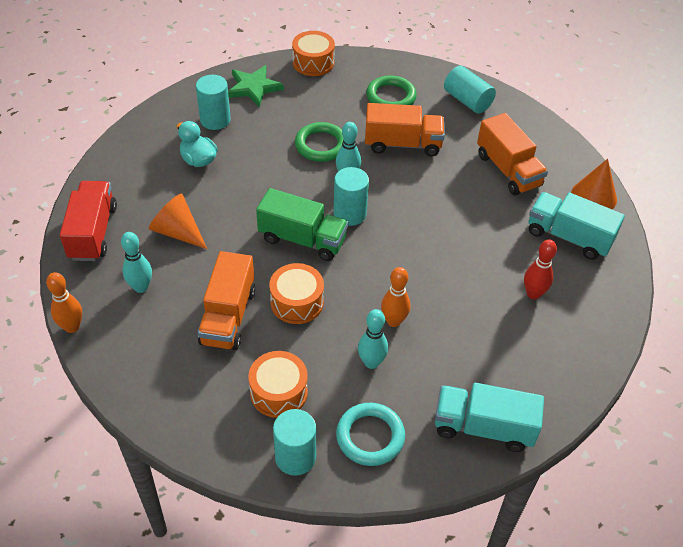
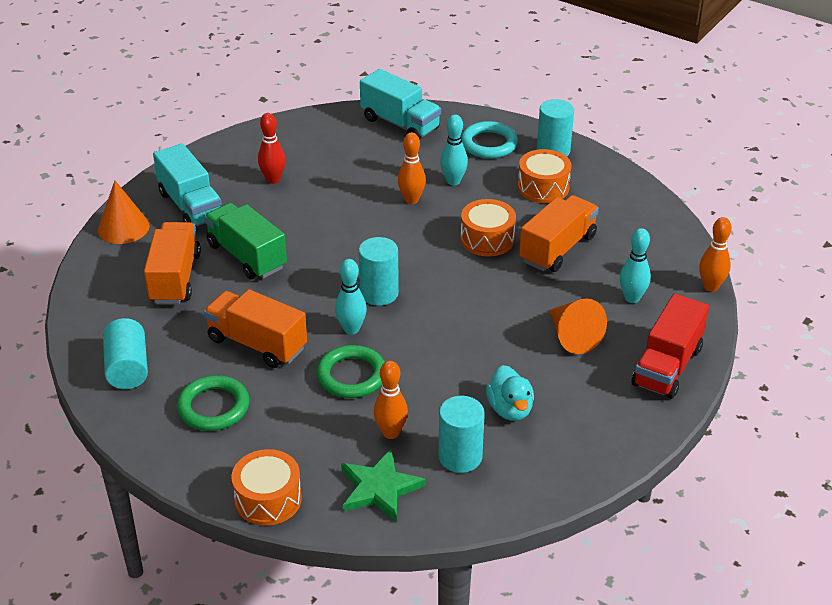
camera: 150 degrees left, 10 degrees down
(268, 119) = (391, 433): none -> orange bowling pin
(302, 239) = (445, 286): green truck -> green truck (247, 256)

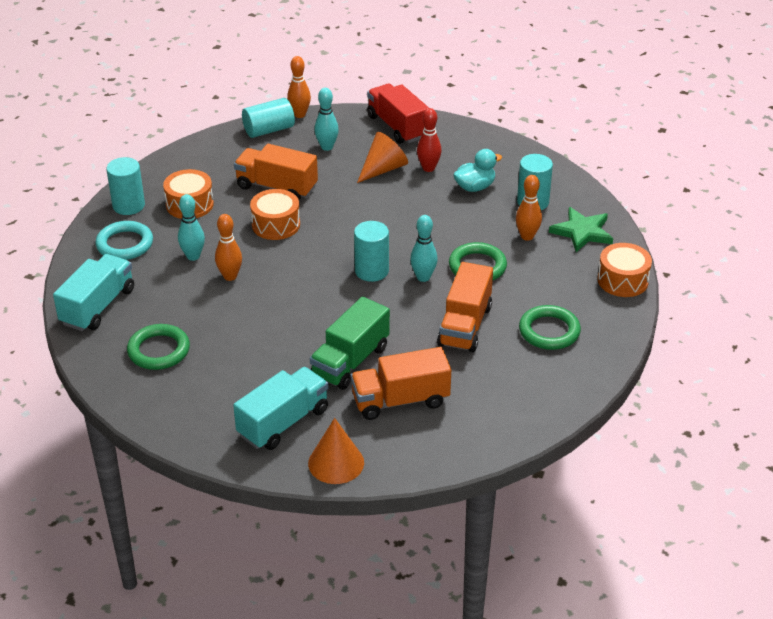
camera: 105 degrees left, 0 degrees up
(128, 368) = (531, 395): turquoise cylinder -> turquoise cylinder (269, 130)
(273, 179) = (220, 374): red bowling pin -> red bowling pin (428, 168)
(323, 150) = (159, 350): none -> green ring
(667, 366) = (397, 127): red truck -> red truck turned 135 degrees counterclockwise

